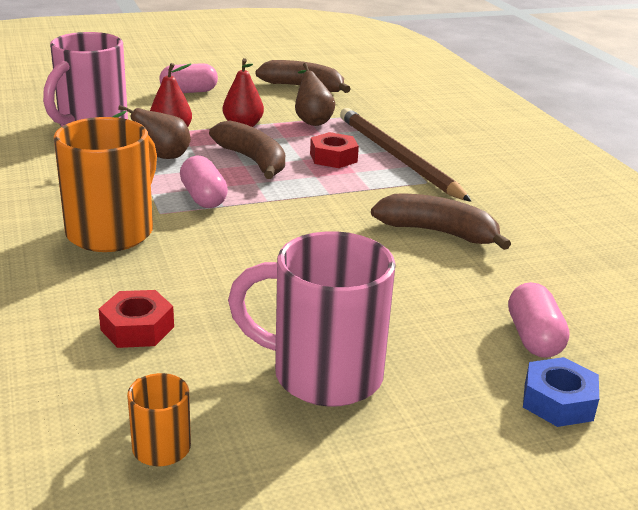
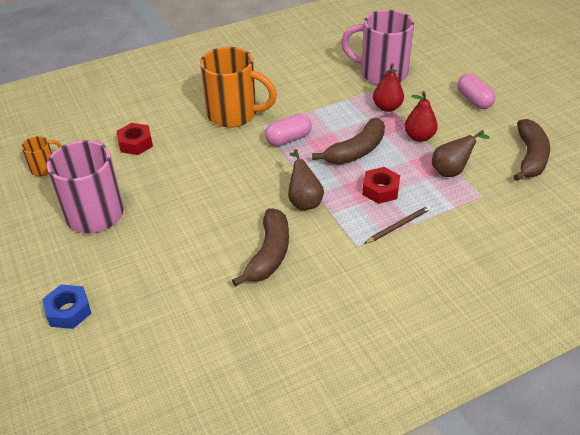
camera: 85 degrees right, 15 degrees up
(160, 157) = (343, 111): brown pear -> brown pear (304, 201)
(397, 157) = (398, 226): brown pencil -> brown pencil, size x0.43
(534, 338) = (134, 303): pink capsule -> none

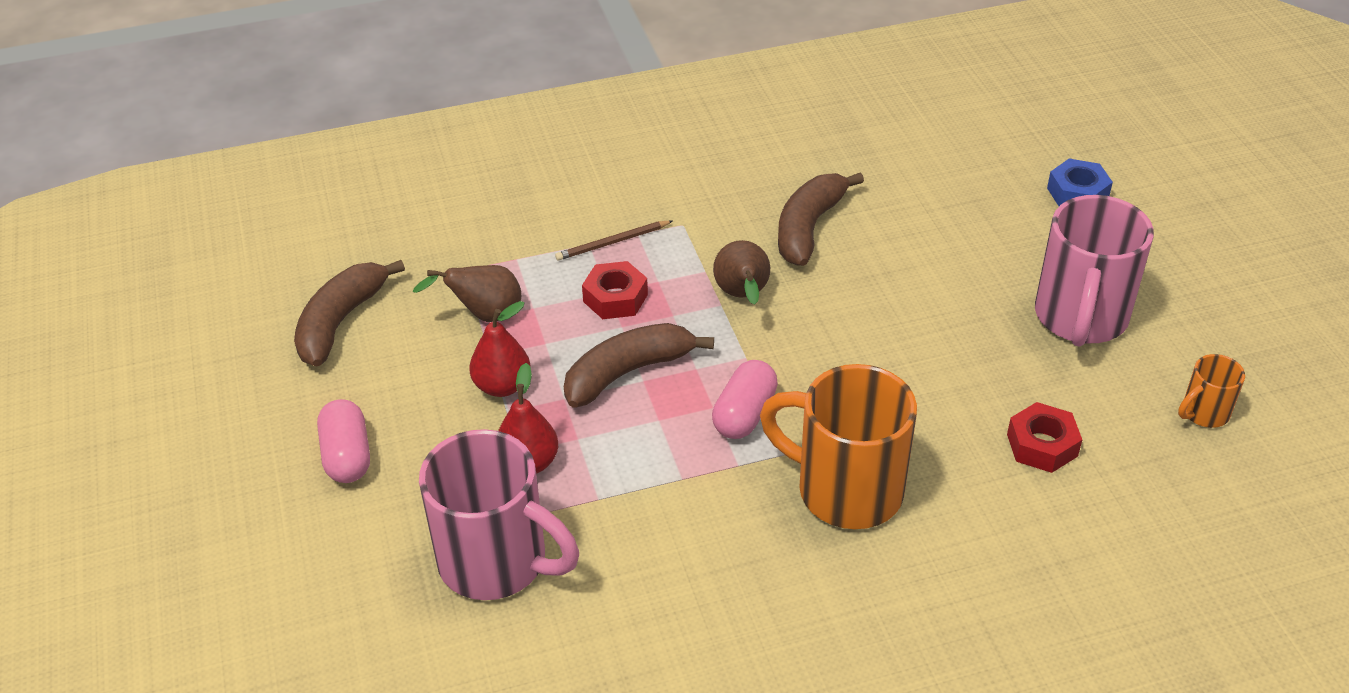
camera: 170 degrees left, 0 degrees up
(288, 139) = (744, 414): pink capsule -> pink capsule turned 45 degrees counterclockwise

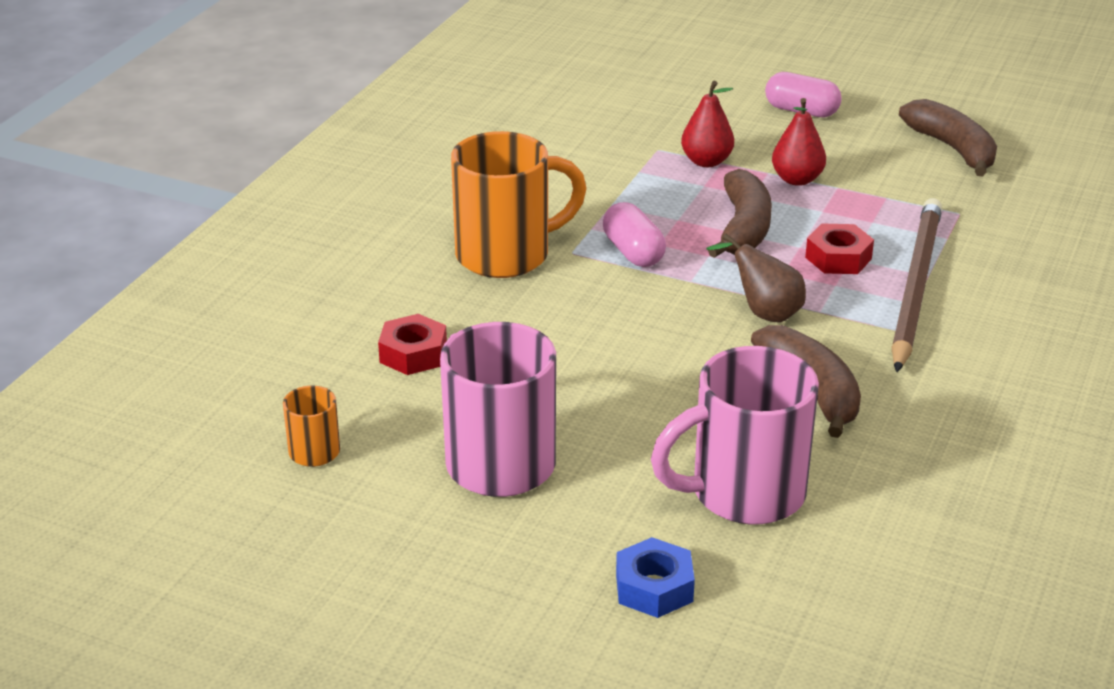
camera: 130 degrees right, 10 degrees down
(484, 315) = (888, 200): brown pear -> none
(497, 562) = (638, 124): pink mug -> pink mug (744, 494)
(612, 242) = (915, 286): brown pencil -> brown pencil, size x2.30

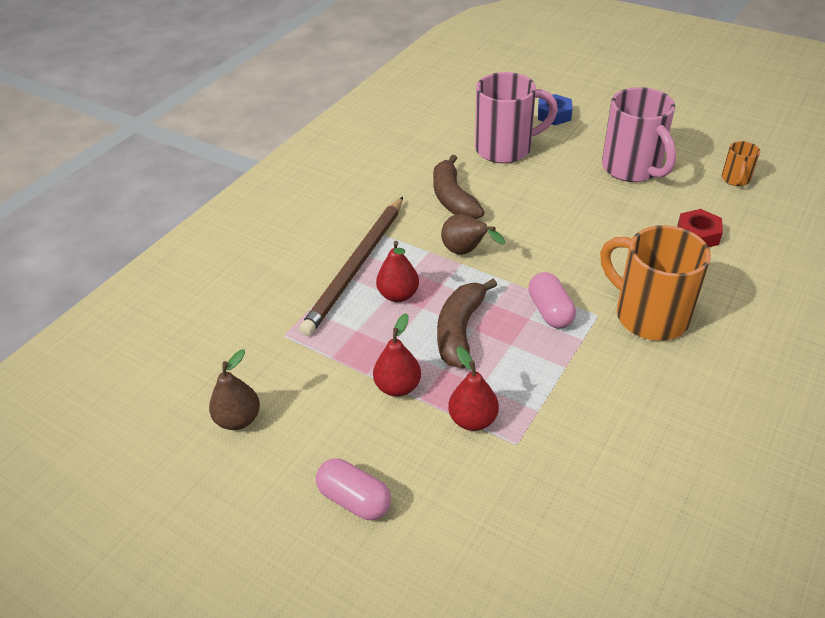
camera: 170 degrees left, 10 degrees up
(506, 255) = (648, 315): orange mug -> orange mug turned 60 degrees clockwise
(838, 258) = (398, 295): red nut -> red pear
(953, 149) = (238, 419): brown banana -> brown pear

